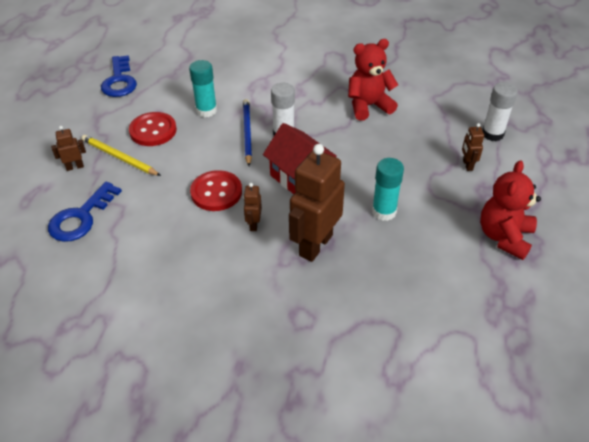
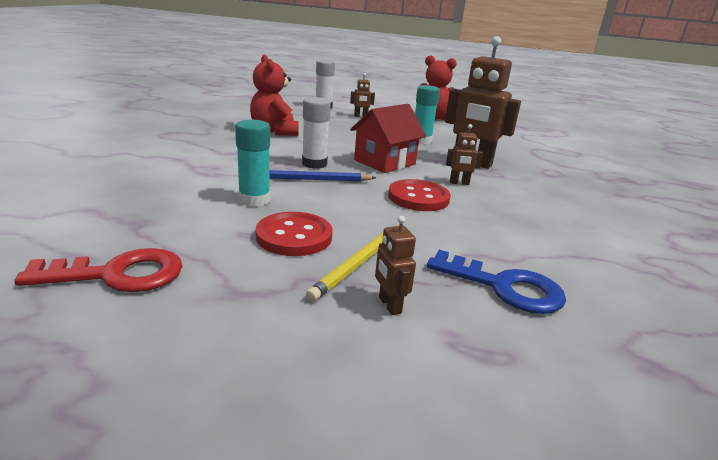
camera: 95 degrees left, 20 degrees down
(119, 81) = (118, 274): blue key -> red key

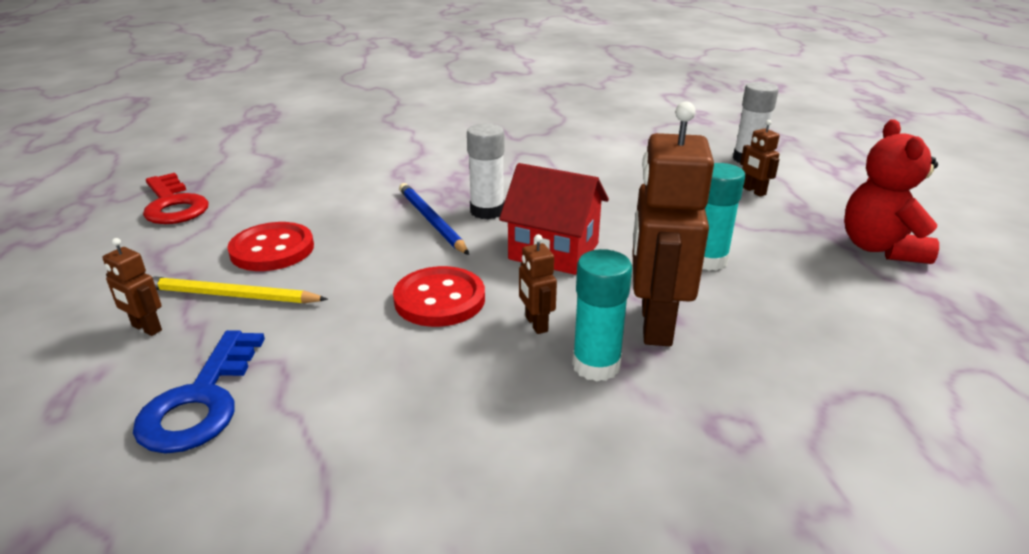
camera: 70 degrees right, 5 degrees up
(254, 200) = (347, 210): turquoise glue stick -> turquoise glue stick (596, 365)
(274, 131) = (575, 163): red teddy bear -> none
(389, 305) = (146, 328): brown robot -> brown robot turned 105 degrees counterclockwise

